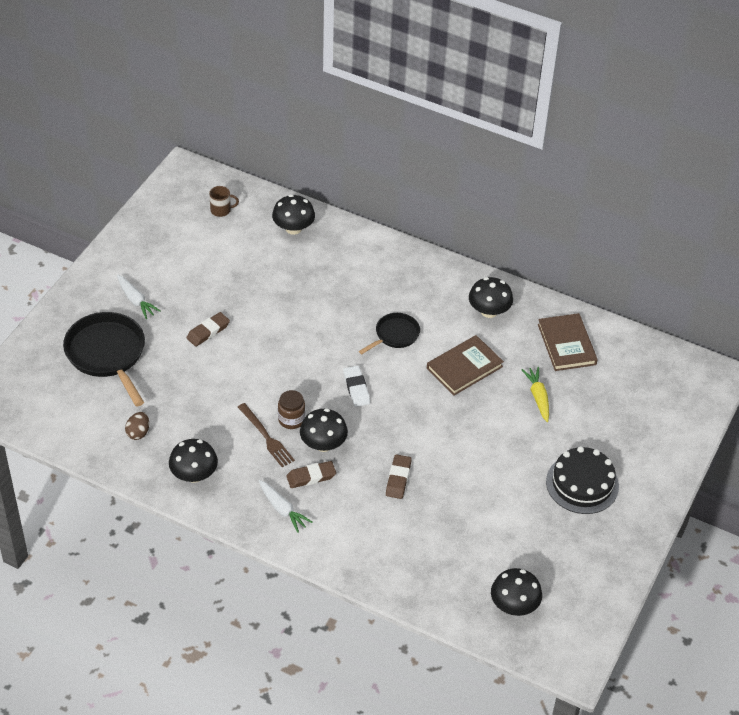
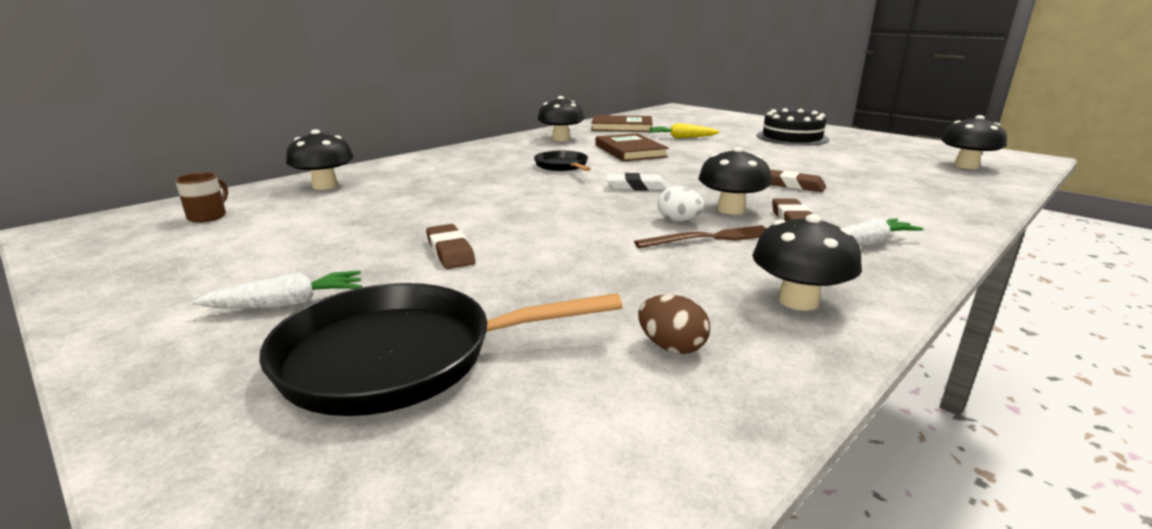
camera: 70 degrees left, 25 degrees down
(291, 419) = (678, 221): brown jar -> white egg

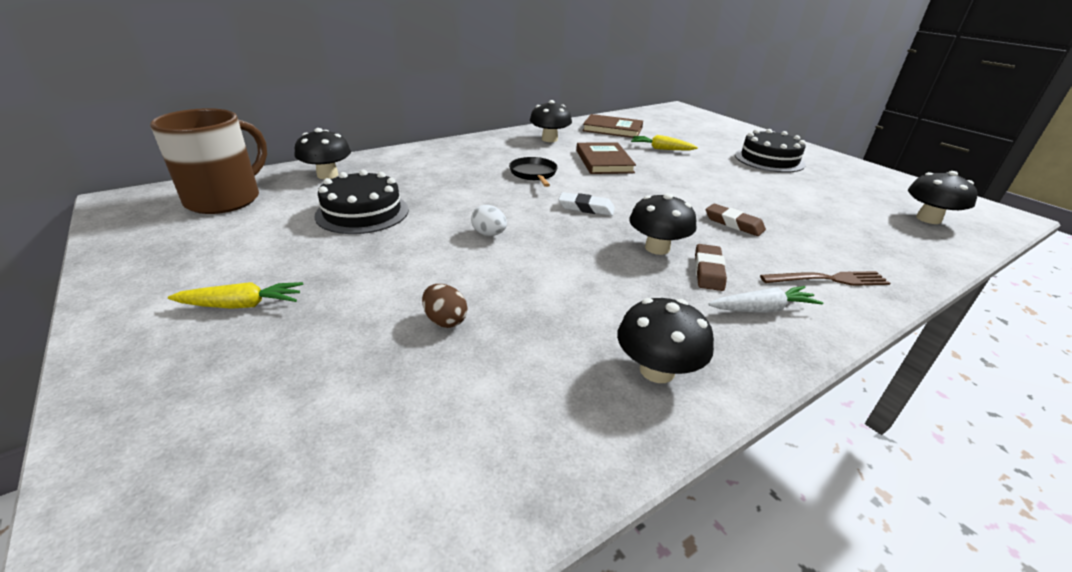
camera: 10 degrees right, 10 degrees up
(208, 216) = (226, 199): brown mug -> brown mug, size x2.42
(288, 304) = (242, 305): white carrot -> yellow carrot
(388, 212) = (362, 212): none -> black cake
(400, 357) = (297, 377): black pan -> none
(450, 251) = (390, 265): brown eraser -> none
(671, 347) = (516, 405): brown egg -> brown egg (445, 320)
(678, 221) = (602, 255): white egg -> white egg (489, 234)
(710, 238) = (619, 281): brown fork -> brown fork (828, 279)

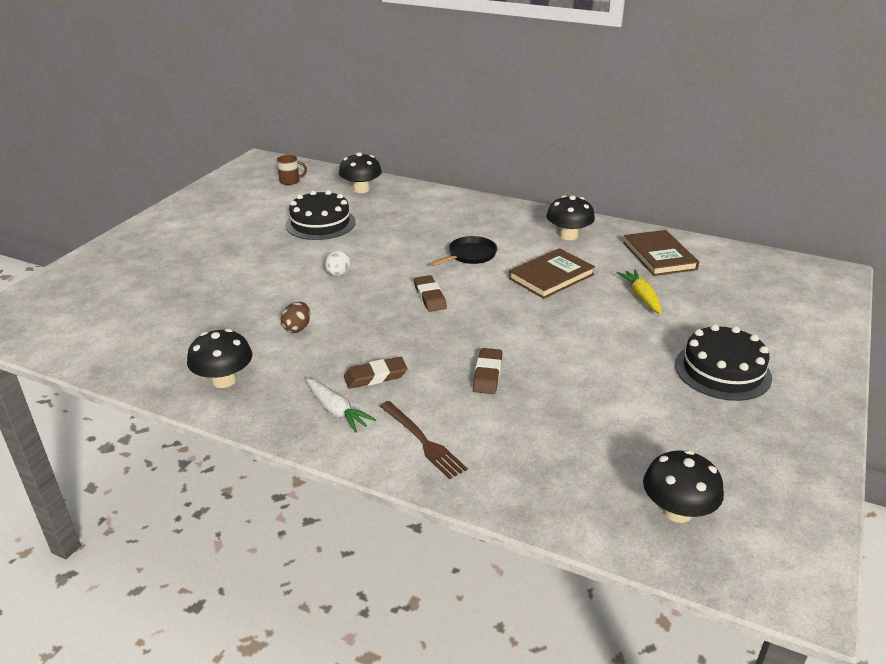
camera: 60 degrees right, 0 degrees up
(226, 199) = (290, 181): brown mug -> brown mug, size x0.41
(242, 305) = (189, 240): yellow carrot -> none
(445, 320) = (220, 297): brown egg -> brown egg (297, 328)
(586, 208) = (429, 297): white eraser -> brown eraser
(657, 248) = (391, 345): black mushroom -> none

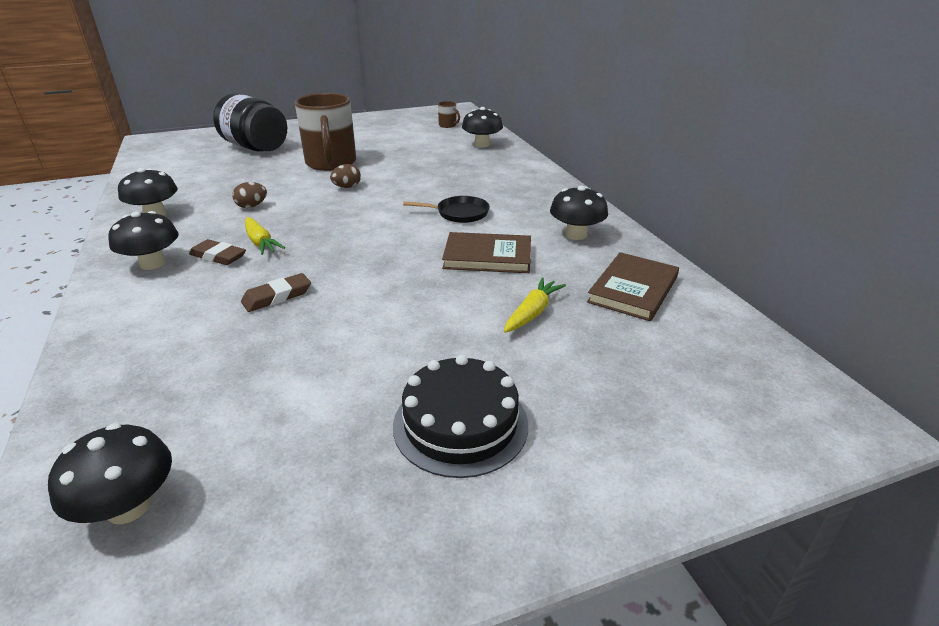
camera: 45 degrees right, 0 degrees up
(149, 277) = (255, 147): none -> black jar
(270, 260) = (331, 163): none -> brown mug
(320, 223) = (408, 154): black cake -> none
(337, 411) = (153, 263): white carrot -> black mushroom
(338, 274) = (347, 187): white egg -> brown egg
(381, 349) = (261, 242): none -> yellow carrot
(422, 441) = (141, 312): brown fork -> none
(429, 297) = (366, 226): brown eraser -> none

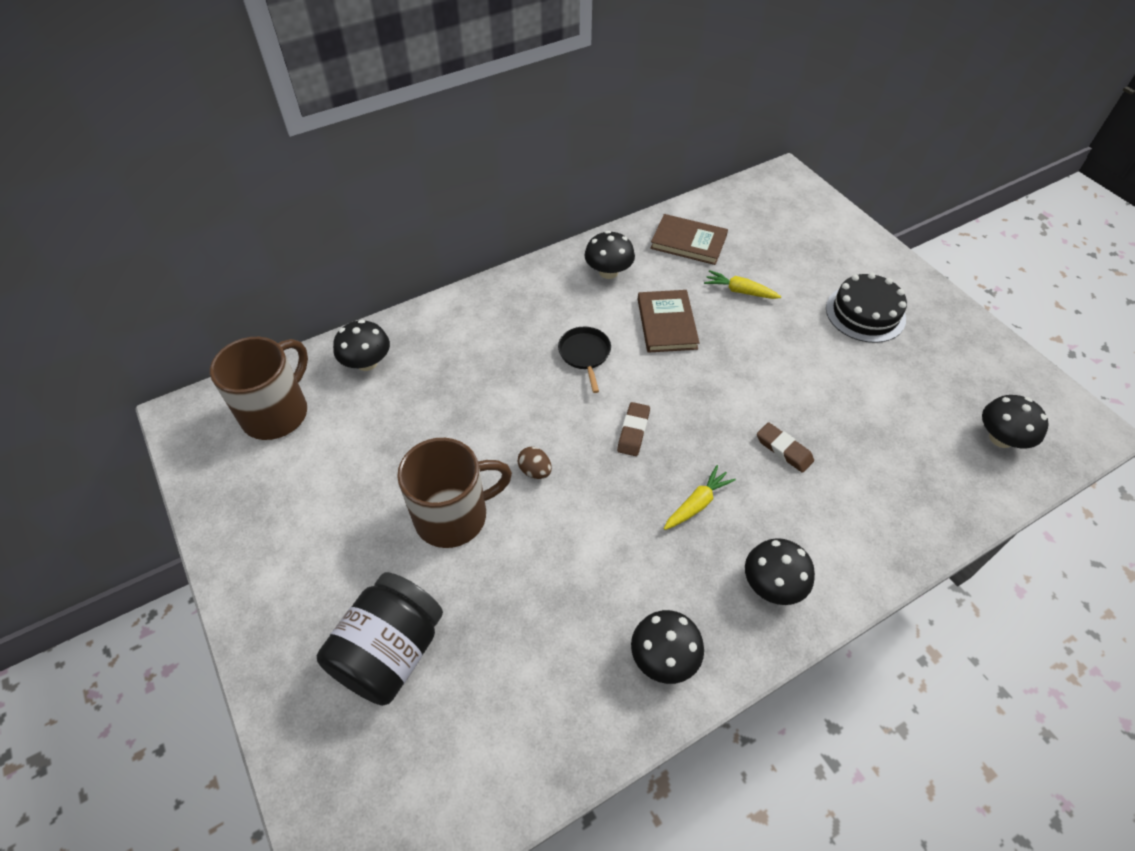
camera: 100 degrees left, 20 degrees up
(218, 256) = (737, 529): brown eraser -> brown eraser (633, 431)
(252, 206) = (613, 553): brown egg -> none
(448, 125) = (277, 412): brown mug -> brown mug, size x2.42

